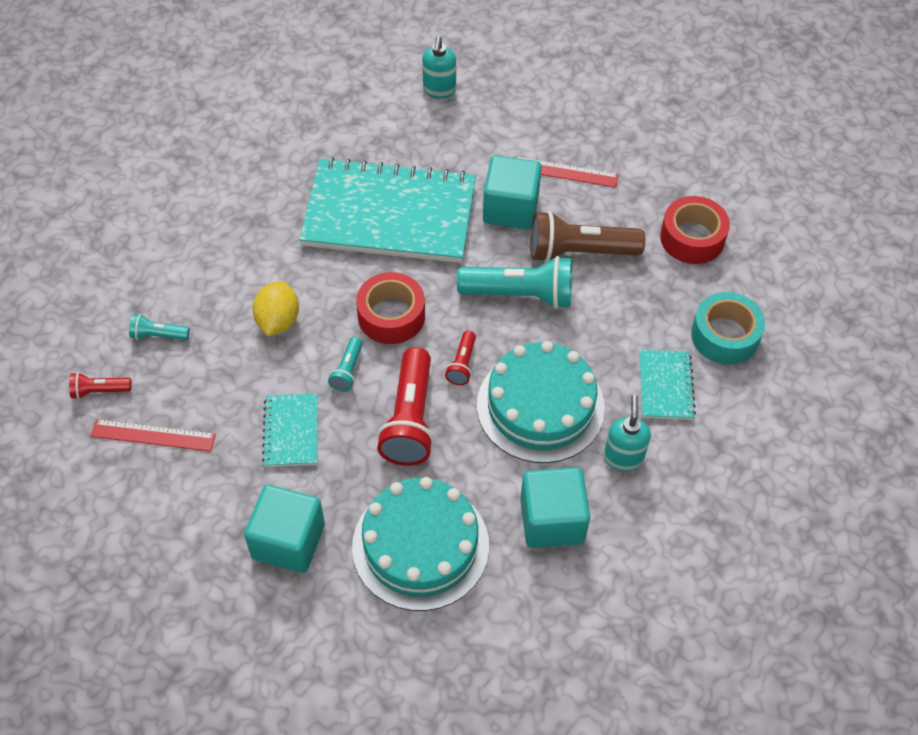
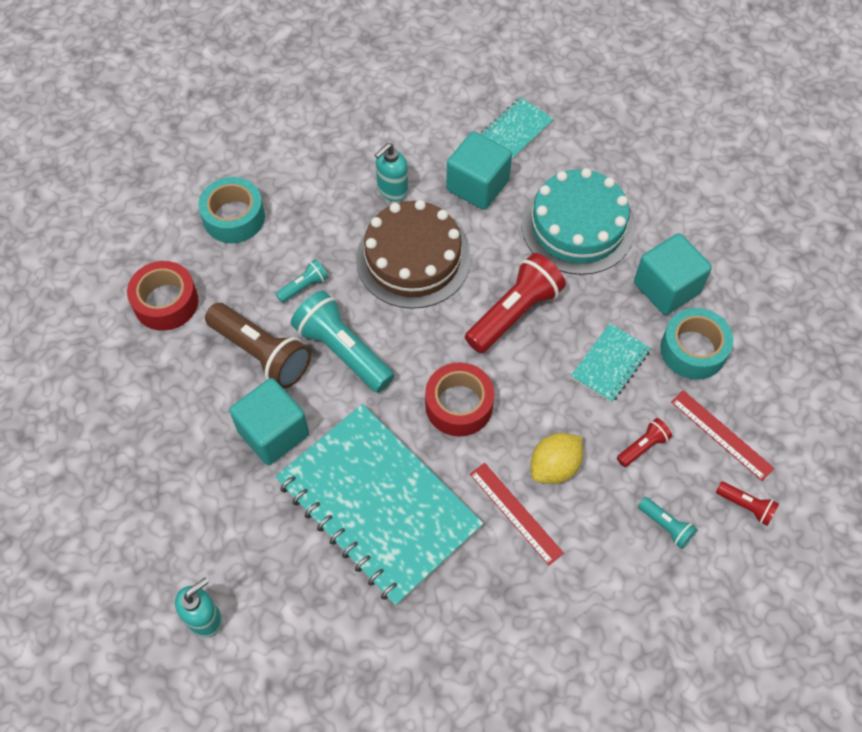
camera: 140 degrees left, 5 degrees up
(224, 495) = (693, 350): none -> turquoise tape
(347, 370) = (530, 383): turquoise flashlight -> turquoise flashlight (304, 286)
(462, 364) = (439, 327): red flashlight -> red flashlight (643, 447)
(540, 406) = (413, 259): turquoise cake -> brown cake
(564, 172) = (192, 435): red ruler -> red ruler (515, 513)
(665, 386) = (314, 213): turquoise notebook -> turquoise notebook (516, 130)

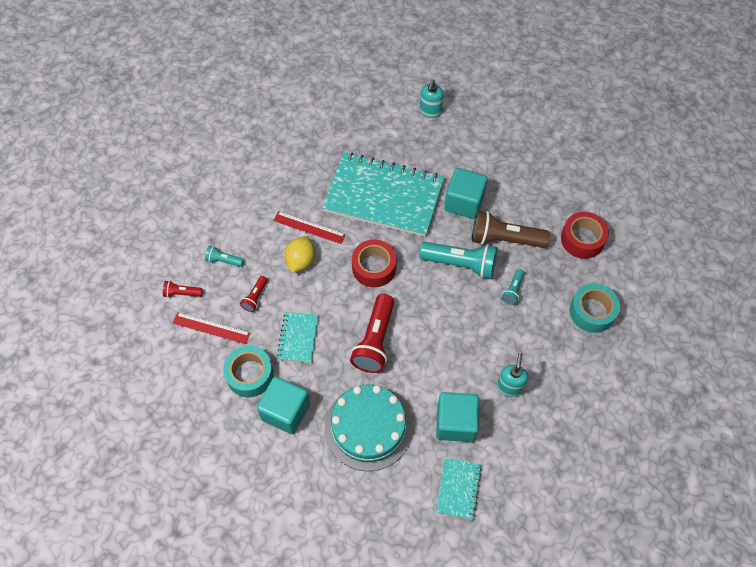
camera: 150 degrees right, 0 degrees up
(413, 259) = (461, 344): brown cake -> none

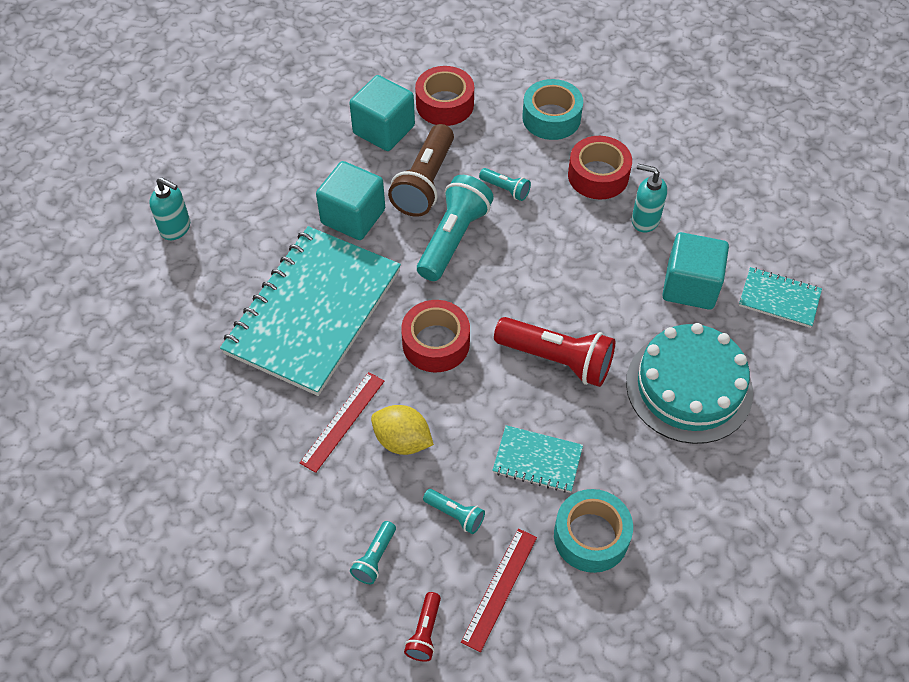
camera: 80 degrees left, 5 degrees down
(255, 297) = (455, 514): red flashlight -> turquoise flashlight
(285, 411) = (656, 491): turquoise cube -> turquoise cube (384, 130)
(543, 350) = (598, 175): none -> red tape

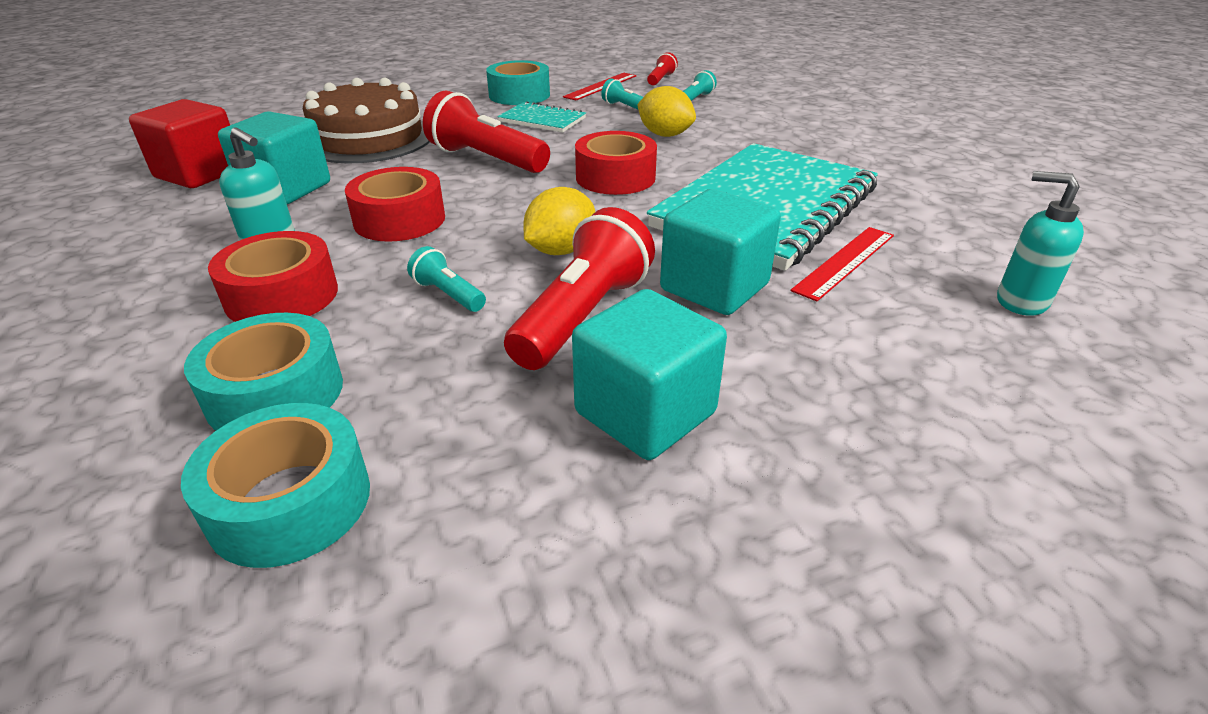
camera: 170 degrees left, 20 degrees down
(342, 421) = (724, 146): red ruler -> red ruler (845, 262)
(425, 182) = (582, 316): brown flashlight -> red flashlight
(445, 104) = (489, 452): red tape -> red tape (399, 220)
(453, 238) = (561, 250): turquoise flashlight -> yellow lemon
(509, 77) = (290, 502): none -> turquoise tape
(689, 387) = (368, 138): turquoise cake -> brown cake
(779, 299) = (199, 174): turquoise notebook -> red cube

